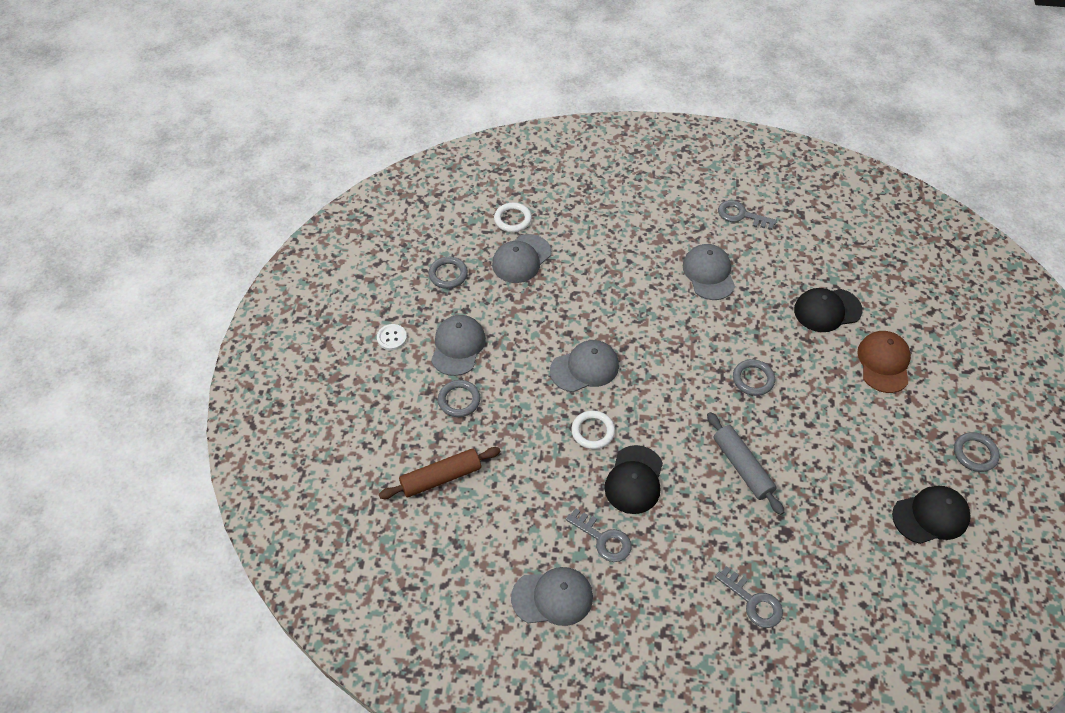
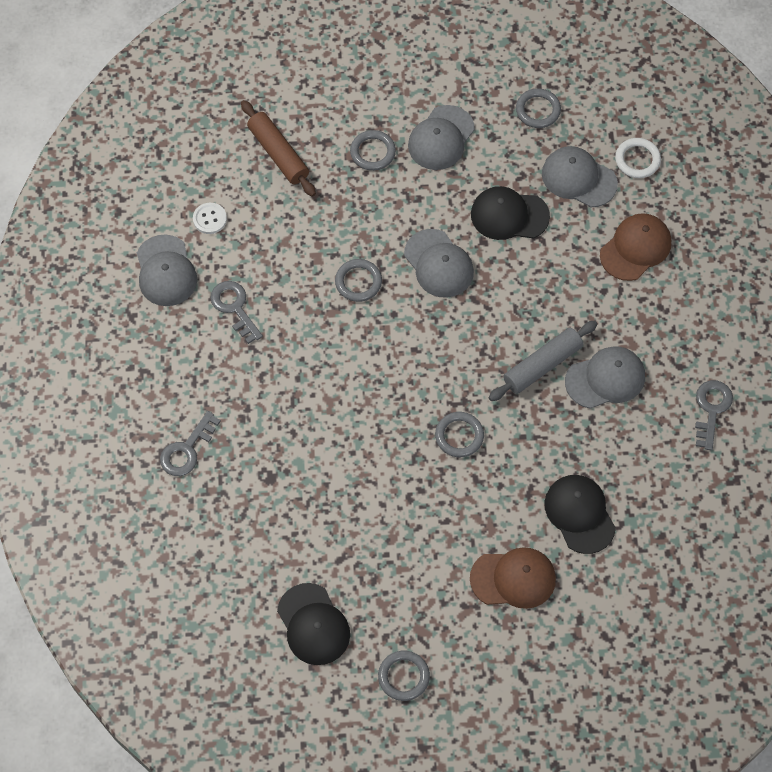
camera: 80 degrees right, 10 degrees up
(392, 338) = (439, 75): white button -> white button (210, 219)
(458, 346) = (441, 138): grey cap -> grey cap turned 120 degrees clockwise
(593, 431) = (358, 282): white ring -> grey ring
(594, 235) = (635, 248): none -> brown cap
(603, 539) = (234, 307): grey key -> grey key turned 120 degrees clockwise
(634, 480) = (306, 328): black cap -> black cap (509, 215)
(742, 467) = (341, 431): grey rolling pin -> grey rolling pin (542, 365)

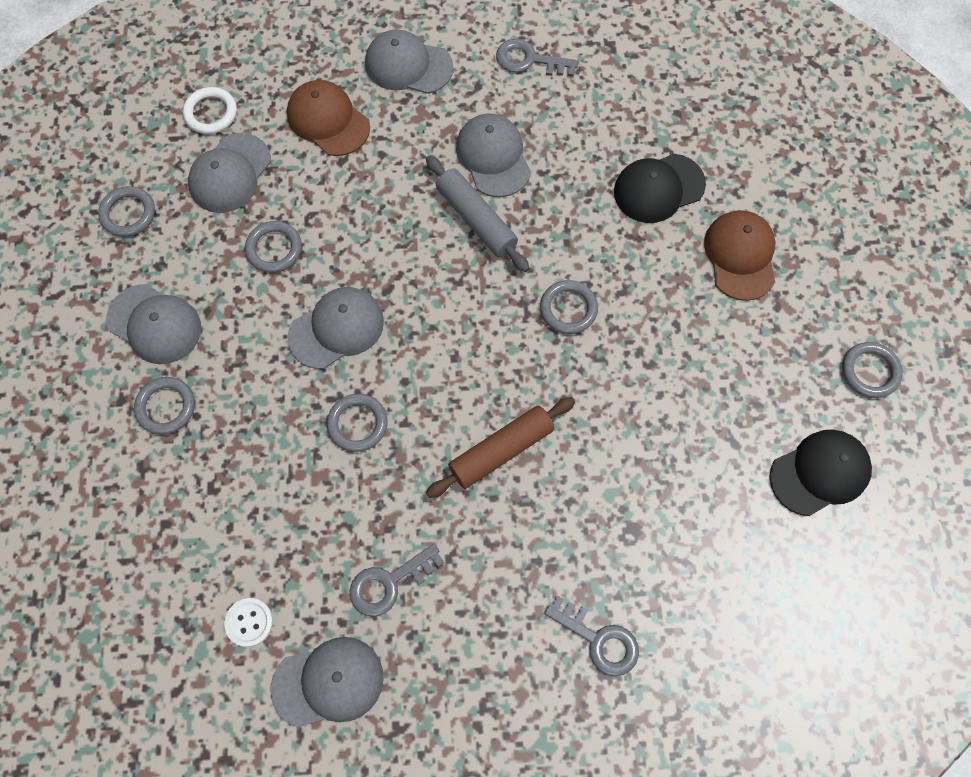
camera: 90 degrees left, 5 degrees up
(278, 154) = (154, 530): brown rolling pin -> brown rolling pin (501, 451)
(509, 215) = (274, 249): black cap -> grey ring
(698, 309) = (408, 65): none -> grey cap

